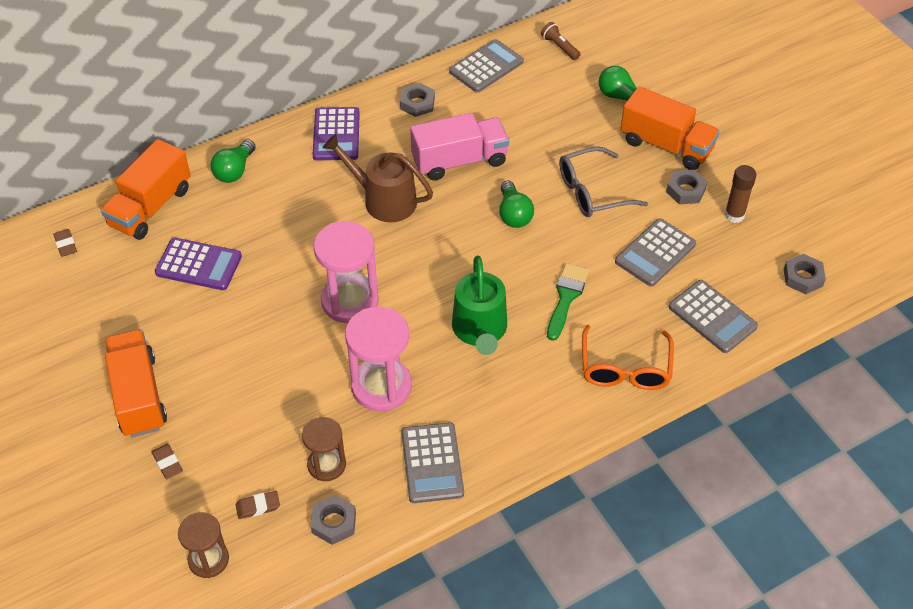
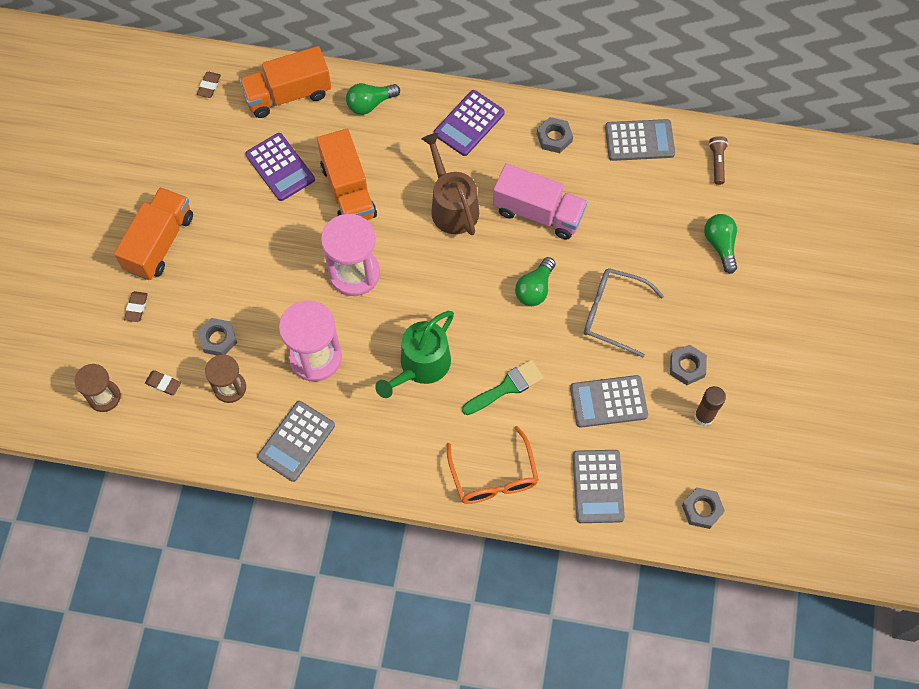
camera: 40 degrees right, 15 degrees up
(334, 522) = (198, 433): grey nut -> grey nut (218, 339)
(625, 368) = (493, 475): orange glasses -> orange glasses turned 60 degrees counterclockwise
(666, 145) = (712, 316): orange truck -> orange truck (348, 191)

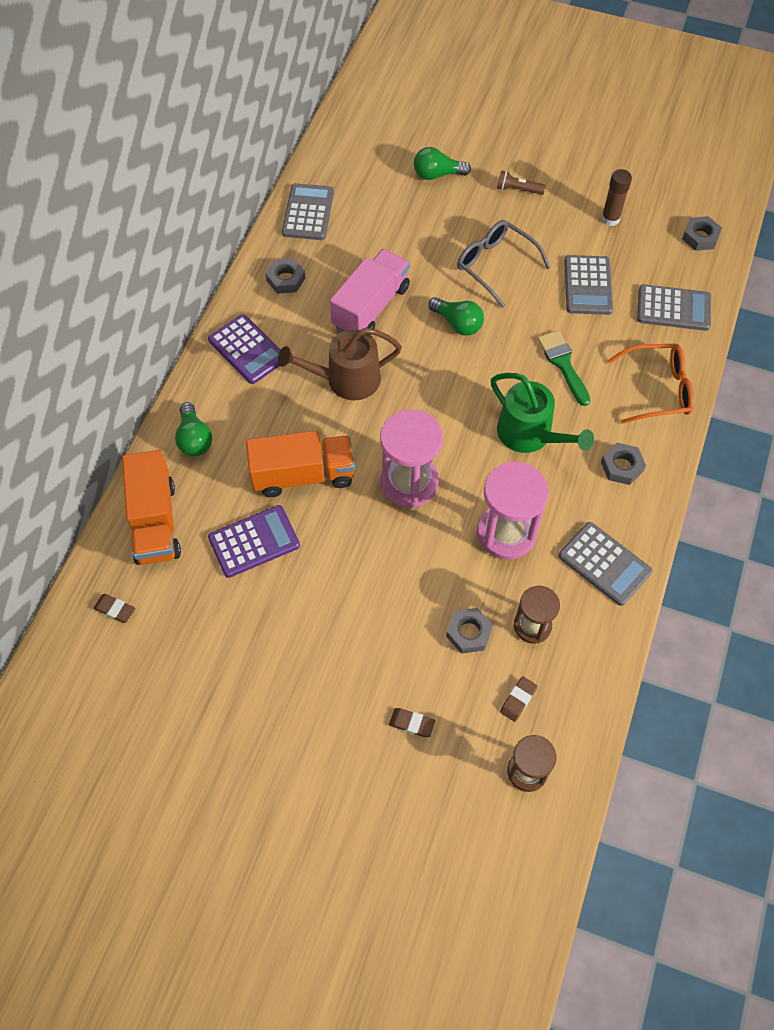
camera: 80 degrees left, 5 degrees down
(159, 243) = (327, 688): orange truck -> none
(613, 314) = (496, 266): grey glasses -> grey glasses turned 105 degrees clockwise
(687, 367) = (559, 221): grey nut -> grey nut (622, 466)
(717, 163) = (348, 160): brown flashlight -> brown flashlight (518, 190)

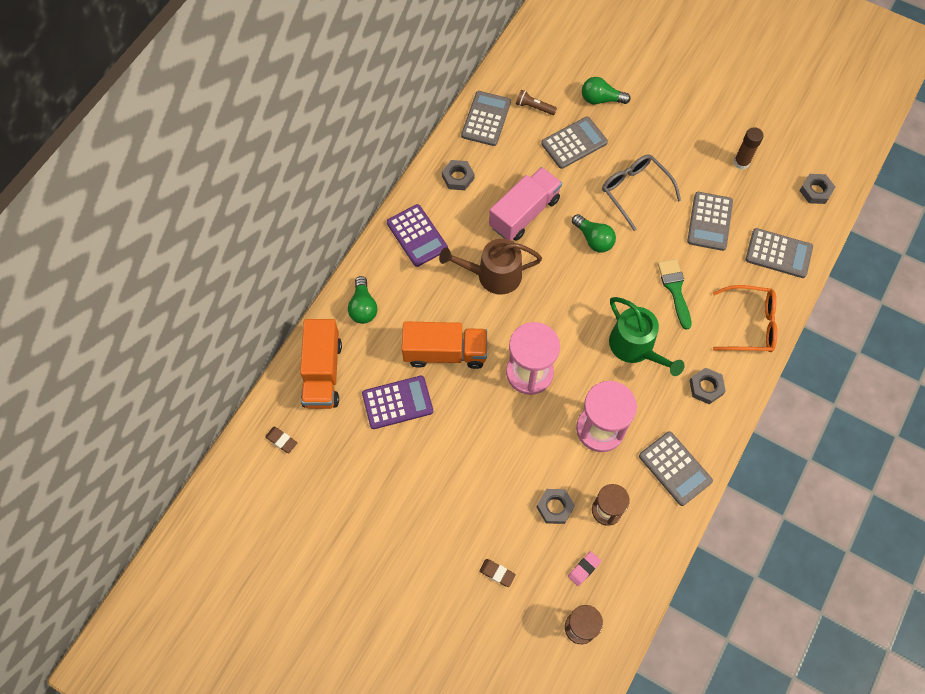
camera: 10 degrees right, 5 degrees up
(415, 224) = (574, 143): none -> grey calculator
(518, 190) = (667, 124): brown flashlight -> brown flashlight (534, 107)
(518, 700) = (584, 569): brown eraser -> pink eraser

